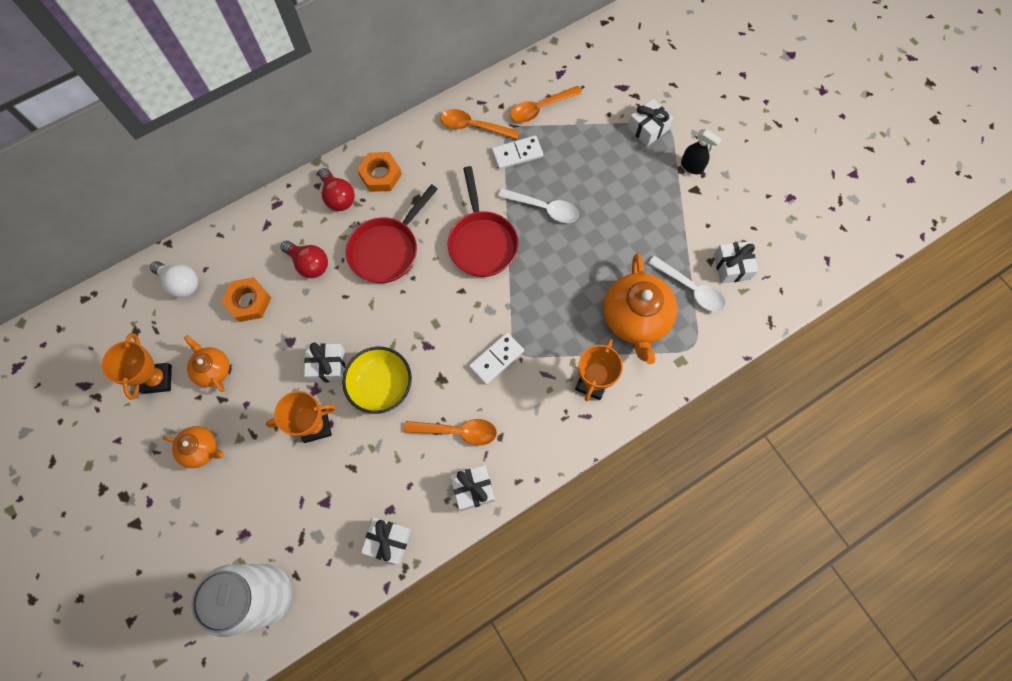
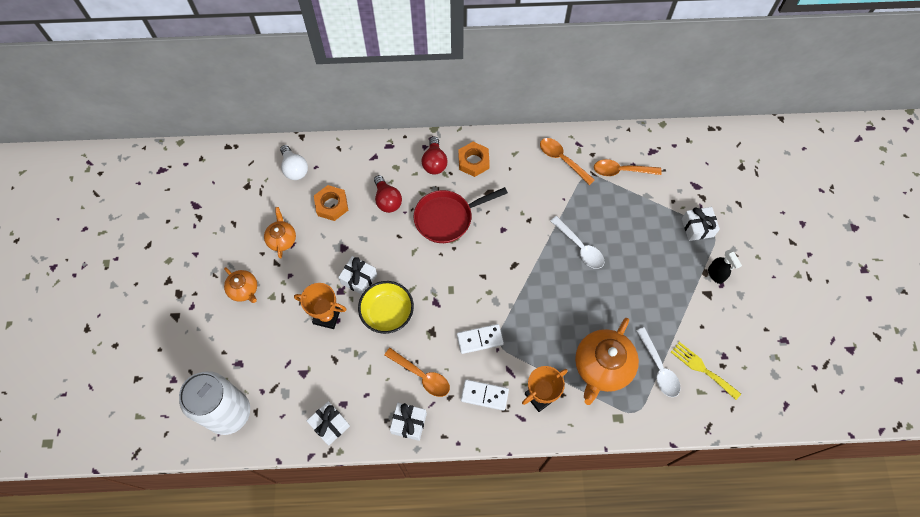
camera: 30 degrees right, 5 degrees down
(157, 379) = (243, 226): orange trophy -> none
(482, 242) = (519, 248): red pan -> none
(517, 153) = (583, 196): white domino -> white domino (484, 395)
(732, 267) = (702, 369): white gift -> yellow fork

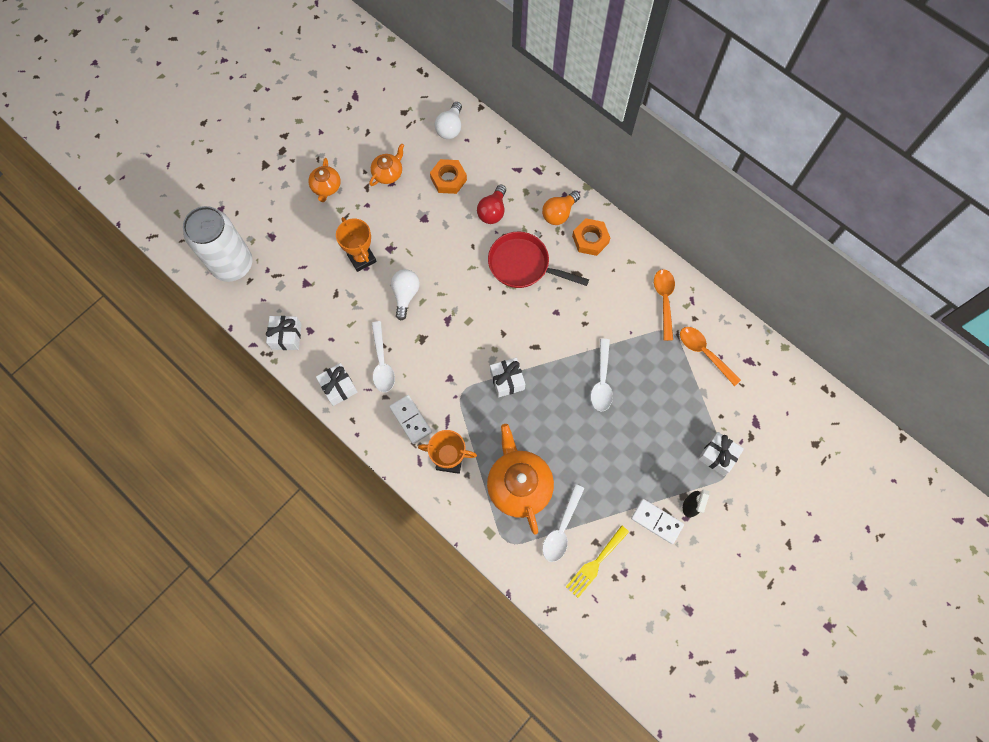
camera: 45 degrees right, 5 degrees up
(359, 279) = (411, 252): white gift -> white gift (507, 380)
(387, 313) = (405, 295): yellow bowl -> white light bulb
(422, 376) = (382, 363): orange spoon -> white spoon
(434, 162) = (559, 213): red light bulb -> orange light bulb
(479, 339) = (450, 377): white domino -> white domino (656, 521)
(602, 367) = (519, 485): orange teapot -> orange teapot turned 90 degrees clockwise
(702, 369) = (595, 563): yellow fork -> yellow fork turned 135 degrees counterclockwise

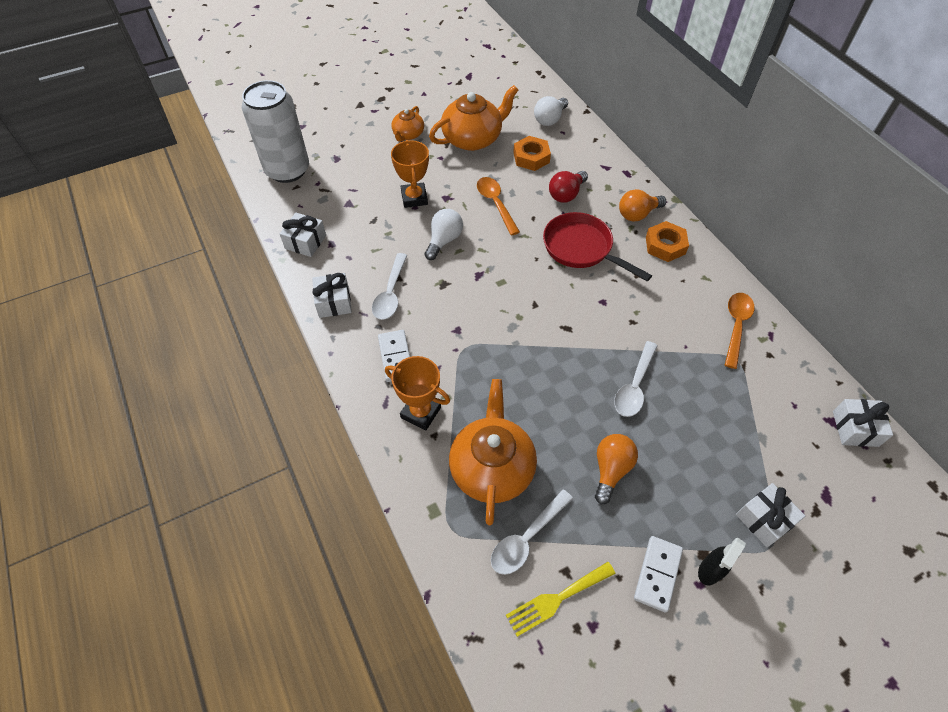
camera: 20 degrees right, 15 degrees down
(388, 173) = (473, 138): orange teapot -> orange teapot, size x1.83
(507, 380) = (521, 351): white gift -> white gift (855, 428)
(604, 456) = (611, 470): none -> orange light bulb
(656, 521) = (657, 574): white domino -> white domino turned 60 degrees clockwise
(704, 353) = (773, 395): orange spoon -> orange spoon (495, 204)

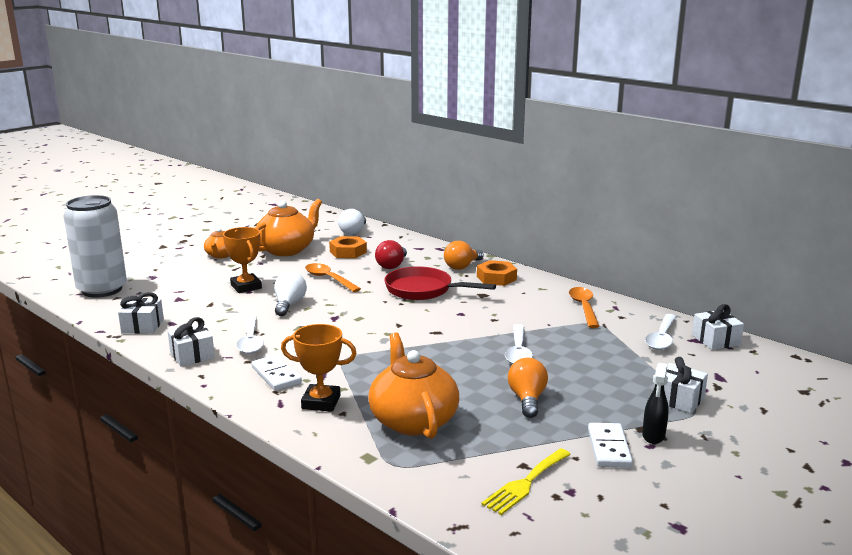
camera: 20 degrees left, 35 degrees down
(526, 538) = (473, 454): white spoon -> white spoon (662, 338)

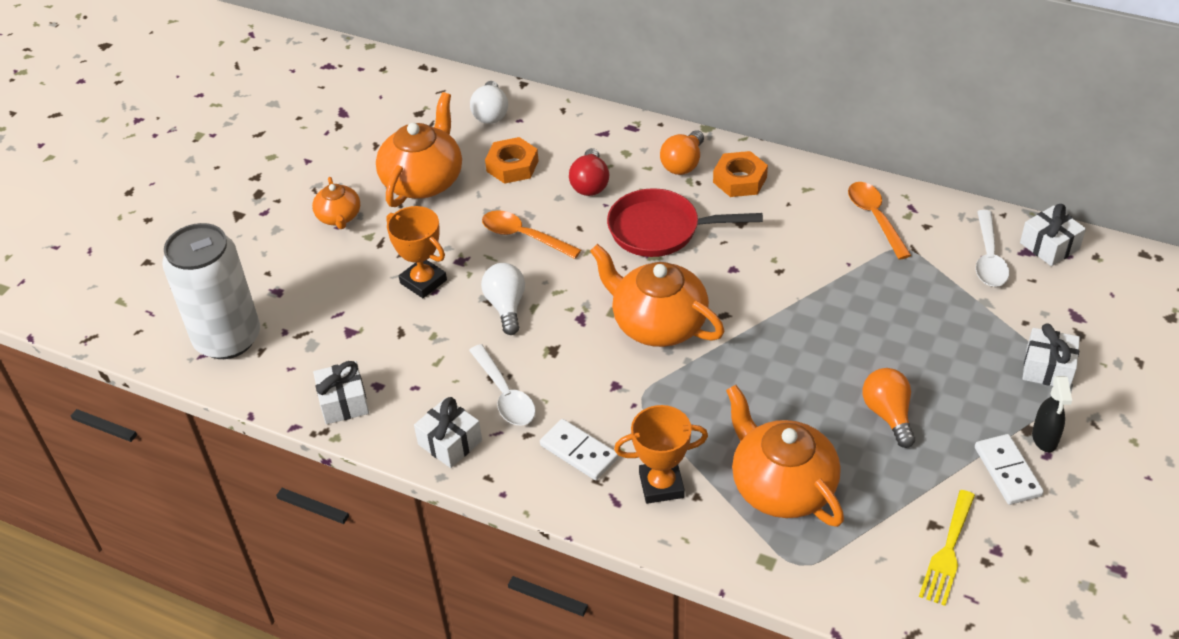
camera: 15 degrees left, 25 degrees up
(386, 328) = (657, 323): none -> orange teapot
(518, 351) = (838, 328): white spoon -> none

